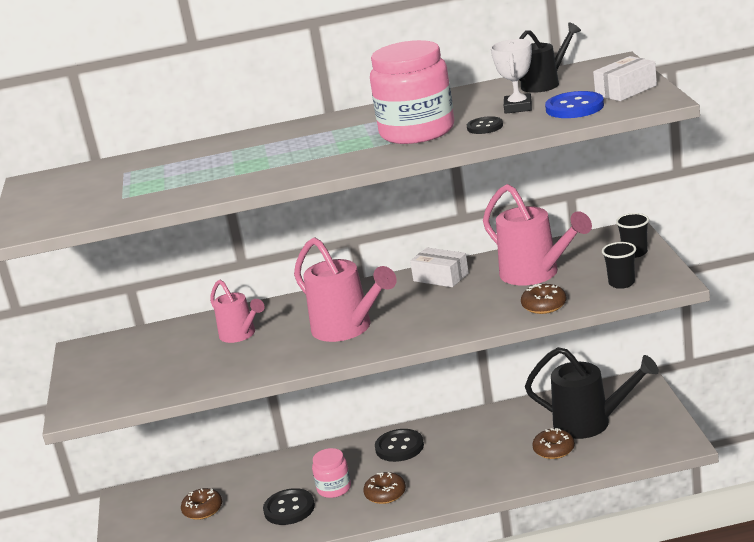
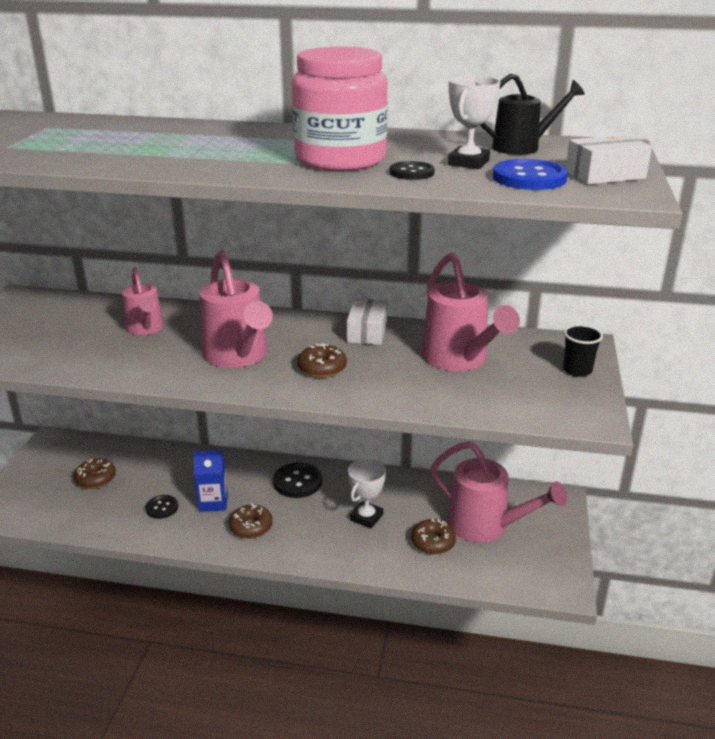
camera: 15 degrees right, 5 degrees up
(289, 509) = (162, 508): black button -> black button, size x0.62
(334, 488) = (213, 502): pink jar -> blue carton
(441, 277) = (367, 332): white box -> white box turned 45 degrees clockwise
(483, 452) = (366, 517): none -> white trophy
(544, 306) = (440, 399): brown donut -> brown donut (322, 368)
(591, 423) = (486, 526): black watering can -> pink watering can
(621, 283) = (539, 401): black cup -> none

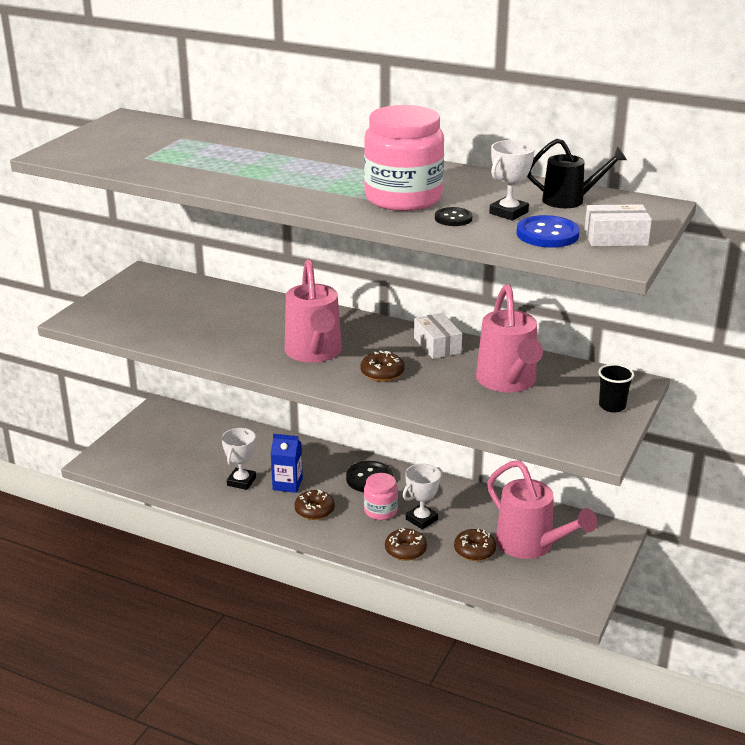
camera: 15 degrees right, 0 degrees up
(96, 479) = (190, 448): brown donut -> brown donut (405, 550)
(145, 329) = (244, 318): pink watering can -> none
(162, 508) = (241, 481): black button -> white trophy
(321, 515) = (380, 511): none -> pink jar
(367, 332) = (437, 345): white box -> white box turned 45 degrees counterclockwise

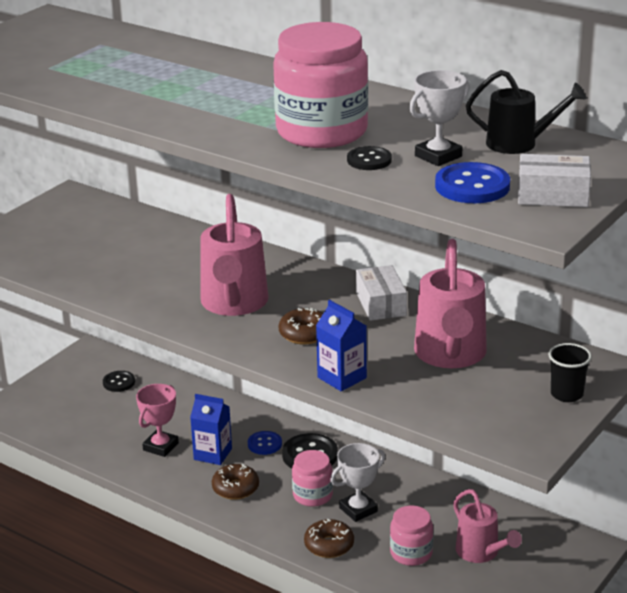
camera: 10 degrees right, 0 degrees up
(191, 431) = (119, 382): none -> black button
(241, 481) = (160, 446): white trophy -> pink trophy
(329, 473) = (264, 444): none -> blue button
(425, 406) = (342, 378): none -> blue carton
(474, 550) = (411, 553): brown donut -> pink jar
(531, 545) = (481, 553): pink watering can -> pink watering can, size x0.62

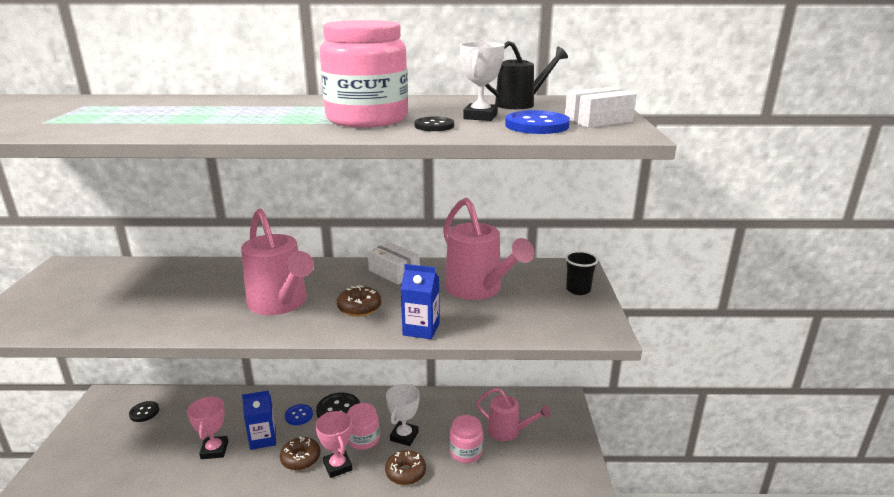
camera: 35 degrees left, 5 degrees down
(266, 510) = (338, 466): none -> pink trophy

